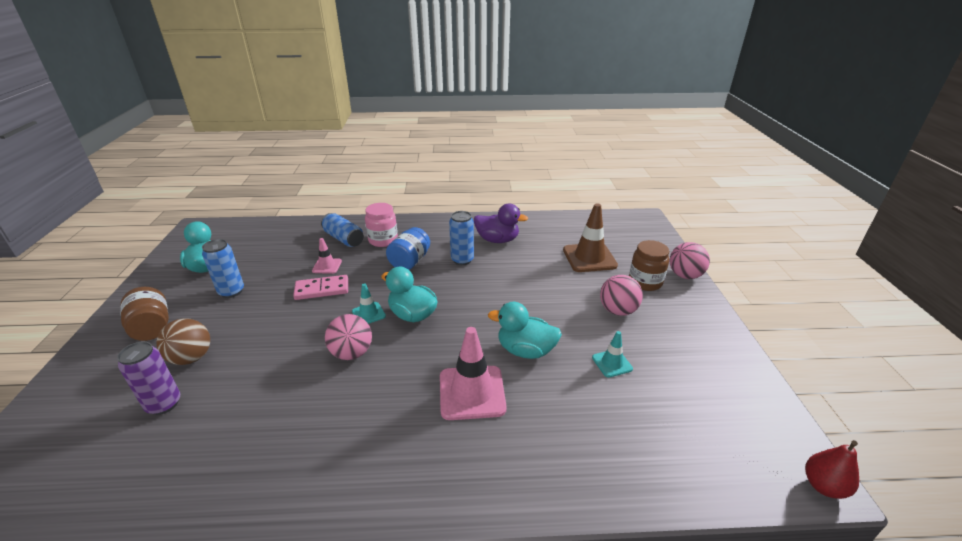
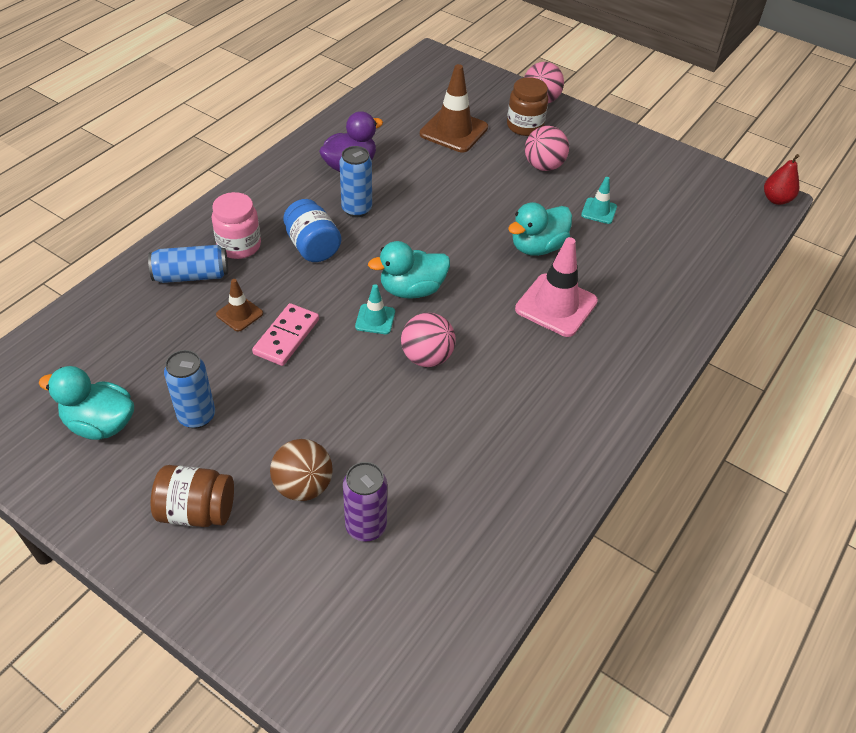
camera: 55 degrees left, 15 degrees up
(327, 266) = (239, 314): pink traffic cone -> brown traffic cone

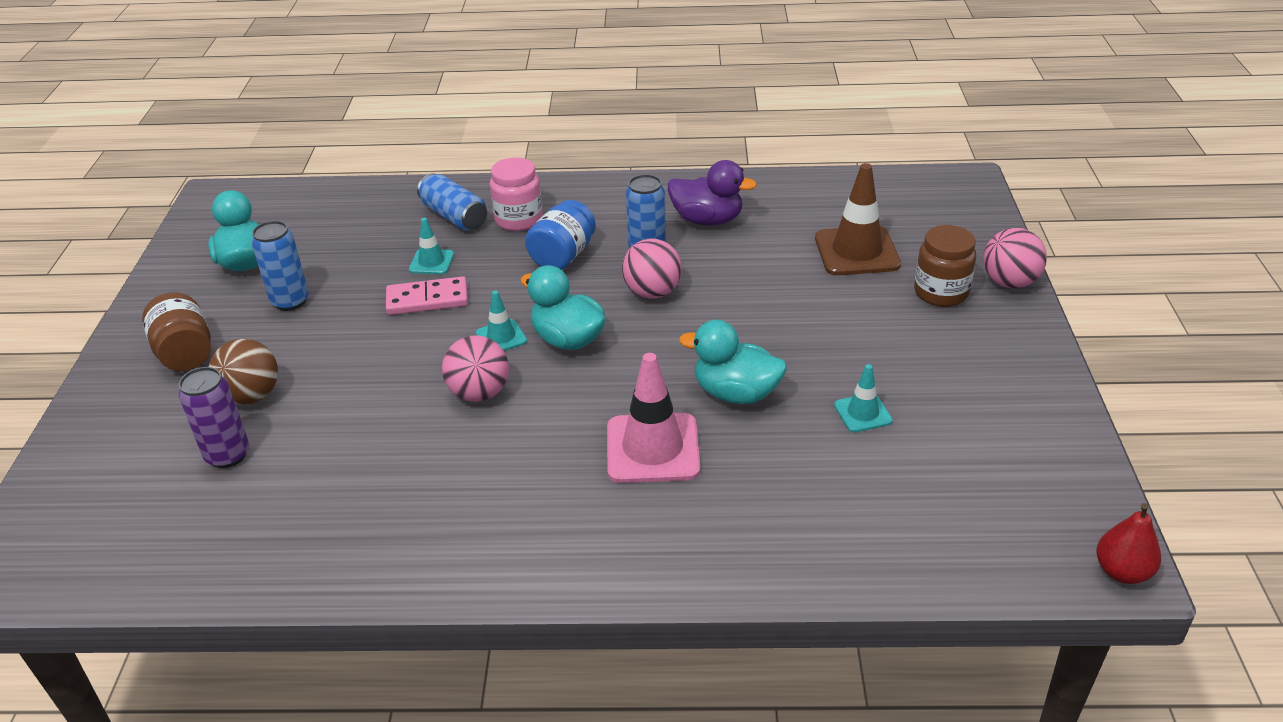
camera: 60 degrees right, 10 degrees down
(239, 314) = (431, 262): brown traffic cone -> turquoise traffic cone
(543, 166) = (887, 337): pink ball -> pink ball (652, 292)

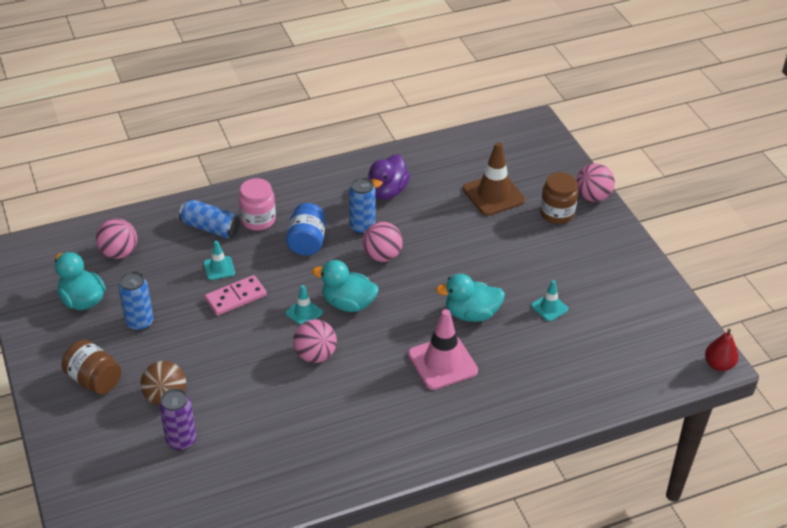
camera: 25 degrees left, 5 degrees up
(328, 221) = (119, 253): none -> pink ball
(707, 220) = (387, 191): purple duck -> purple duck turned 120 degrees clockwise

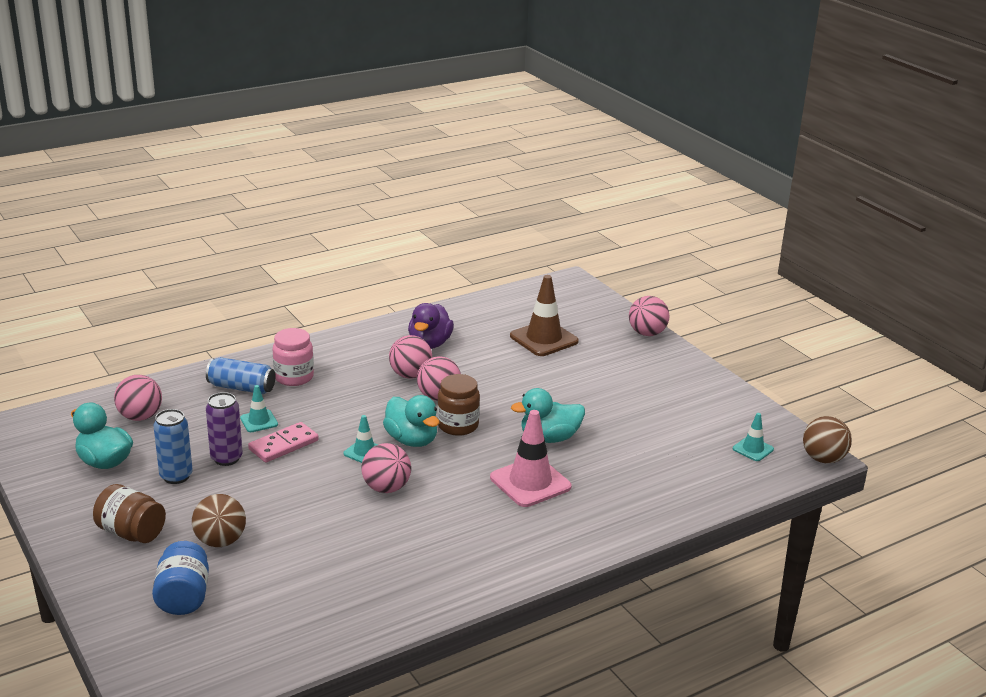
camera: 10 degrees left, 15 degrees down
(181, 441) = (247, 580): purple can -> purple can (226, 458)
(307, 242) = (352, 392): blue jar -> blue jar (183, 597)
(348, 303) = (412, 440): turquoise duck -> turquoise duck turned 135 degrees counterclockwise
(362, 227) = (410, 375): blue can -> pink ball
(549, 307) = (631, 426): turquoise traffic cone -> turquoise traffic cone (753, 449)
(557, 213) = (614, 349): brown jar -> brown jar (458, 425)
(718, 365) = (823, 459): red pear -> brown ball

